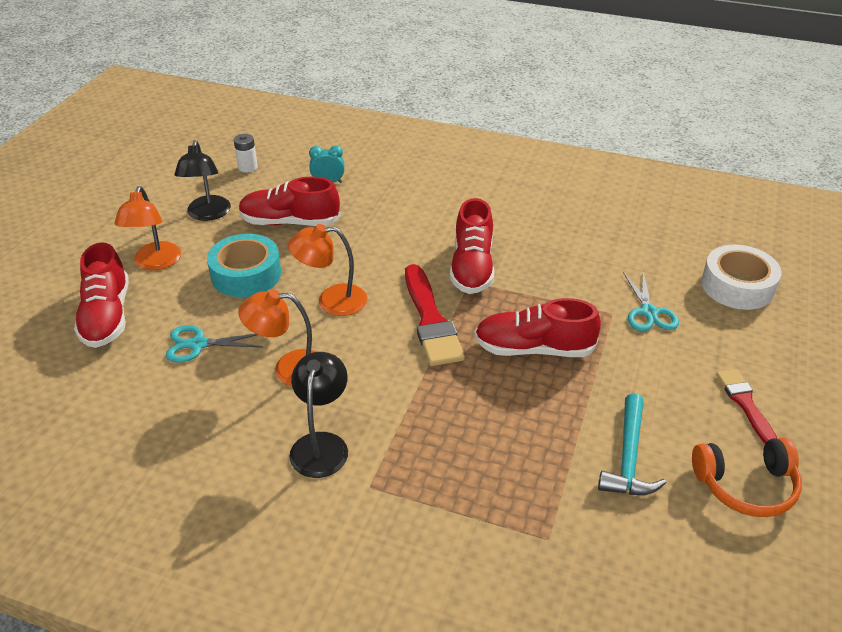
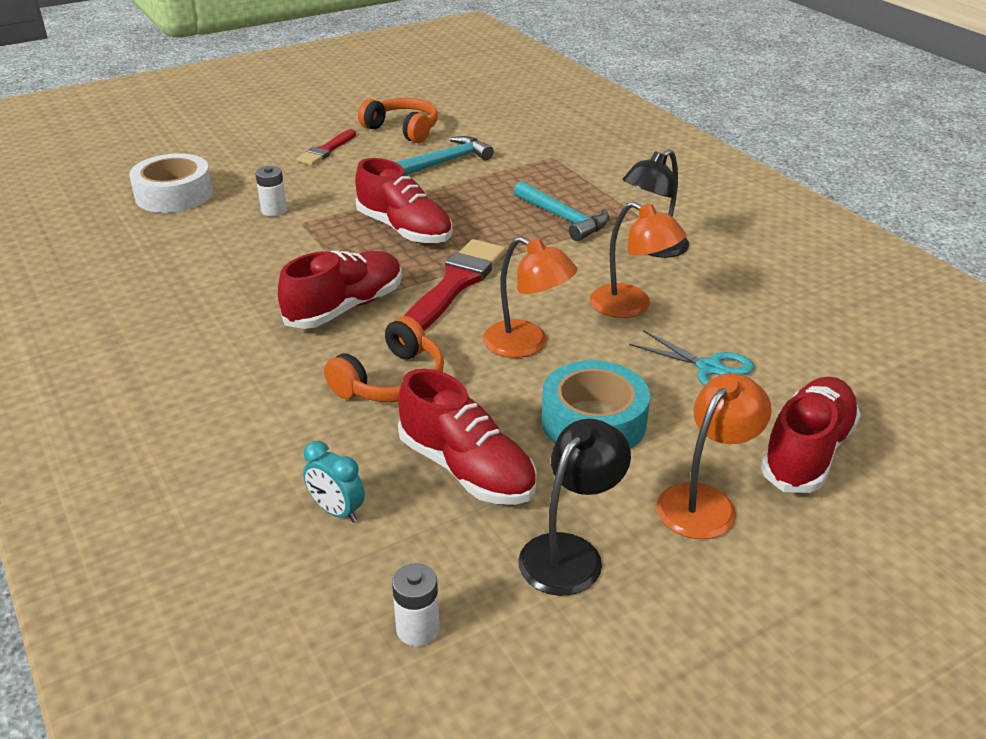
camera: 140 degrees left, 5 degrees down
(381, 241) = (391, 381): none -> orange headphones
(431, 438) = (563, 218): none -> turquoise hammer
(649, 312) = (274, 210): turquoise scissors -> white battery

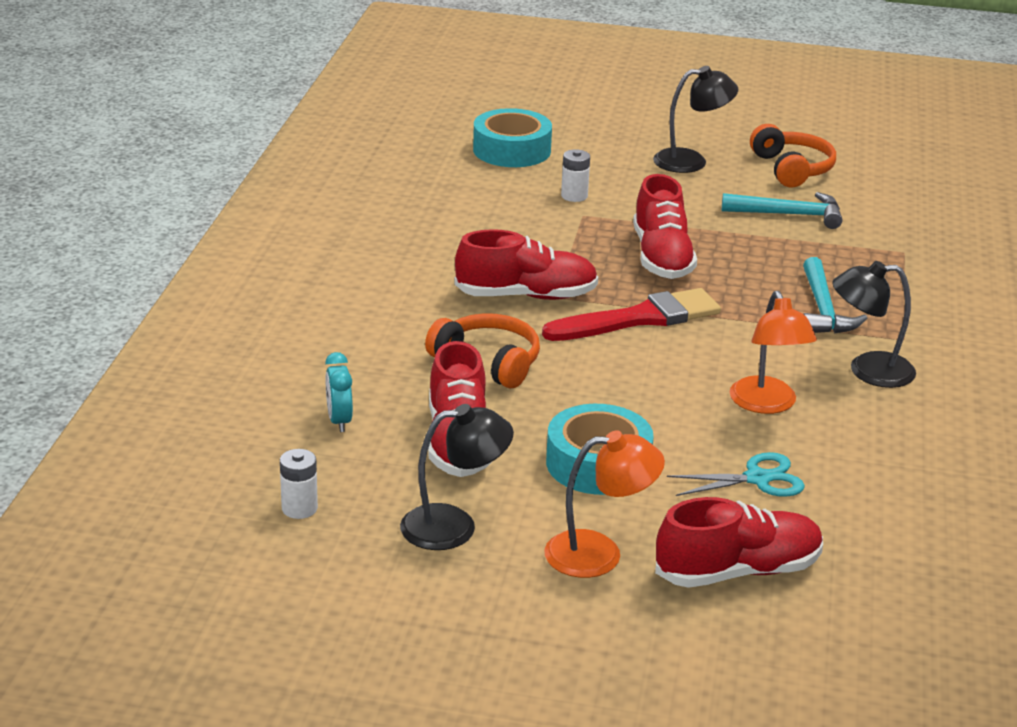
camera: 40 degrees right, 5 degrees down
(174, 194) = (512, 150): white tape -> turquoise tape
(326, 150) = (691, 161): red brush -> black lamp
(391, 381) = (488, 362): orange headphones -> orange headphones turned 135 degrees counterclockwise
(527, 344) = (630, 388): orange lamp -> none
(709, 368) = (757, 479): turquoise scissors -> turquoise scissors turned 90 degrees counterclockwise

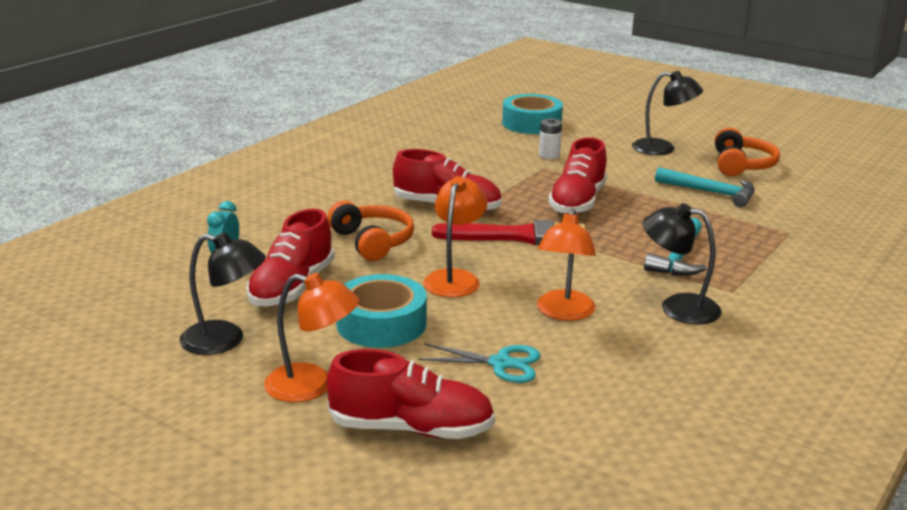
camera: 25 degrees right, 5 degrees down
(299, 508) = (132, 303): white battery -> none
(621, 389) = (455, 278): none -> orange lamp

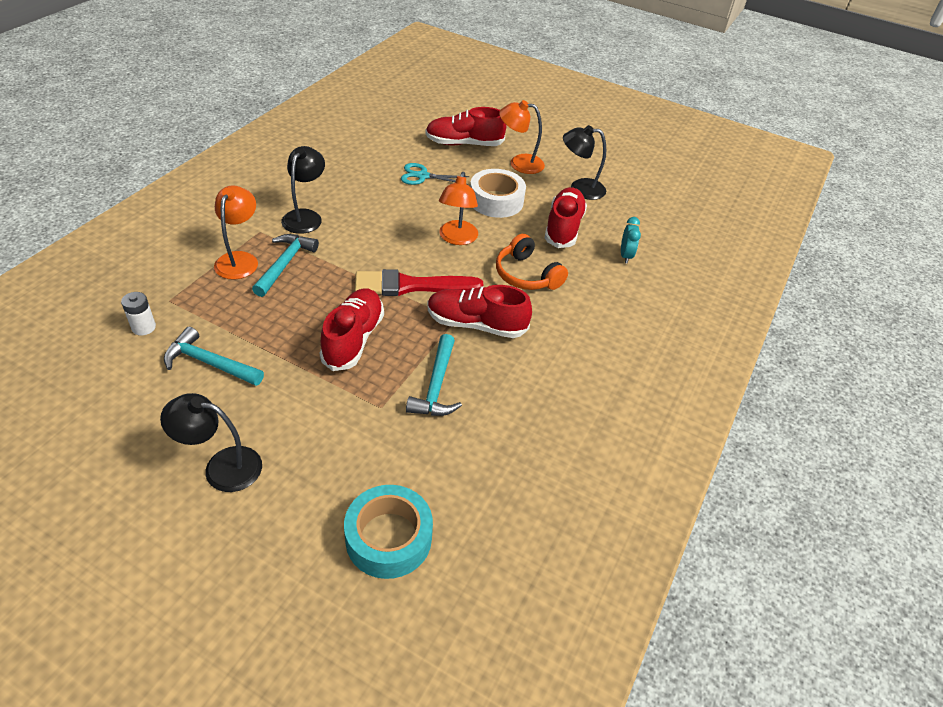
camera: 170 degrees right, 20 degrees up
(381, 324) = (496, 201): turquoise tape -> white tape
(493, 175) = (436, 386): none -> turquoise hammer
(549, 155) = (372, 437): white battery -> white battery (144, 327)
(564, 313) = (383, 210): orange lamp -> orange lamp (239, 259)
(677, 307) = (305, 216): black lamp -> black lamp turned 90 degrees counterclockwise
(741, 165) = (139, 427): orange headphones -> none

